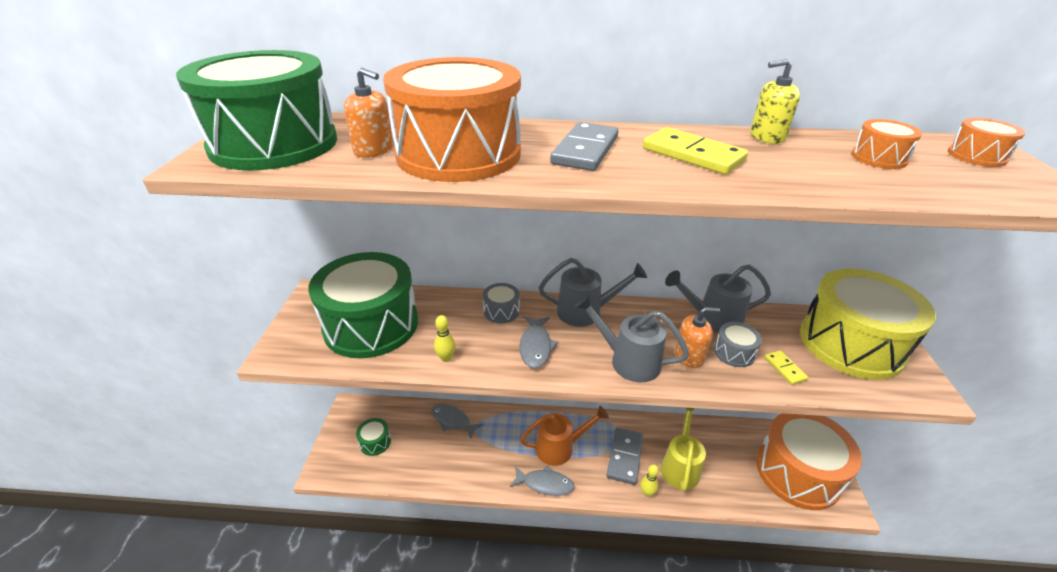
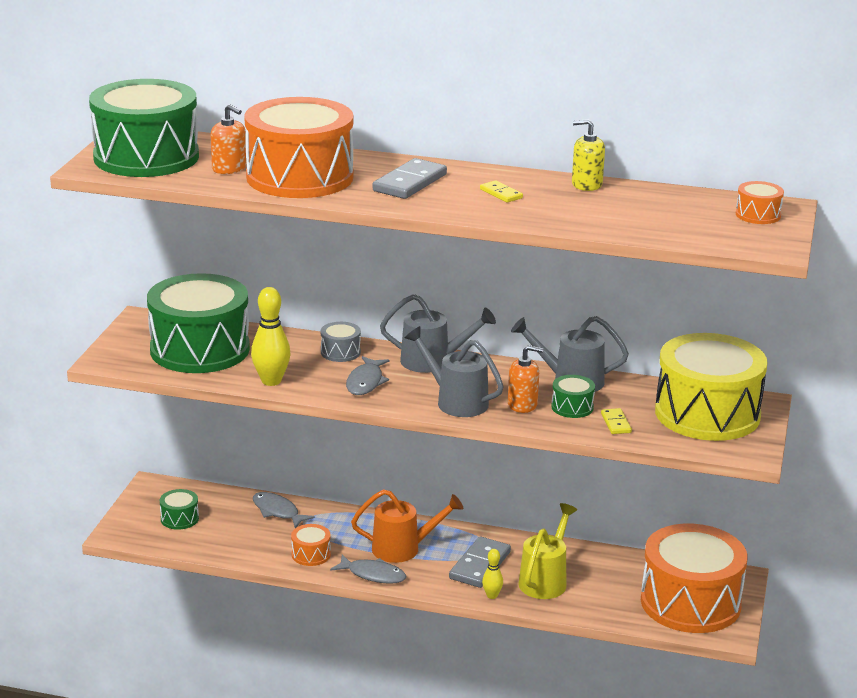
camera: 10 degrees right, 10 degrees down
(446, 358) = (271, 381): yellow bowling pin -> yellow bowling pin, size x1.82
(693, 155) = (501, 194): yellow domino -> yellow domino, size x0.53
(734, 352) = (572, 407): grey drum -> green drum
(878, 158) = (664, 209): orange drum -> orange drum (311, 554)

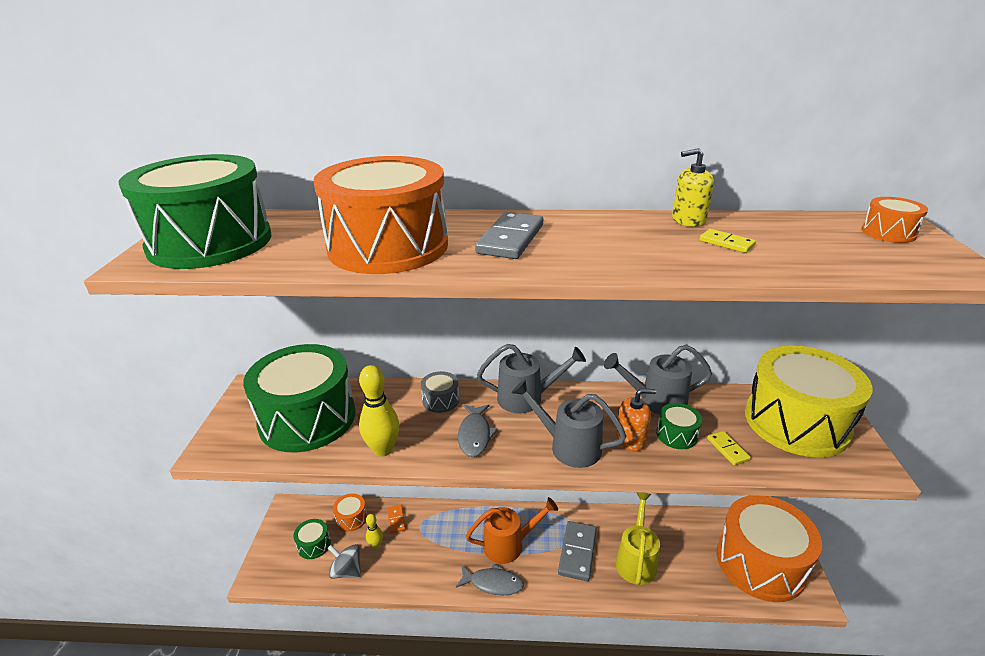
camera: 10 degrees left, 5 degrees up
(213, 543) = (347, 570): none -> grey spinning top
(229, 168) = (306, 245): orange soap dispenser -> none
(277, 511) = (396, 520): grey fish -> orange domino
(311, 554) = (434, 568): orange drum -> orange drum (351, 518)
(492, 596) = (601, 589): yellow bowling pin -> yellow bowling pin (376, 545)
(501, 194) = (614, 240): yellow domino -> yellow domino (726, 243)

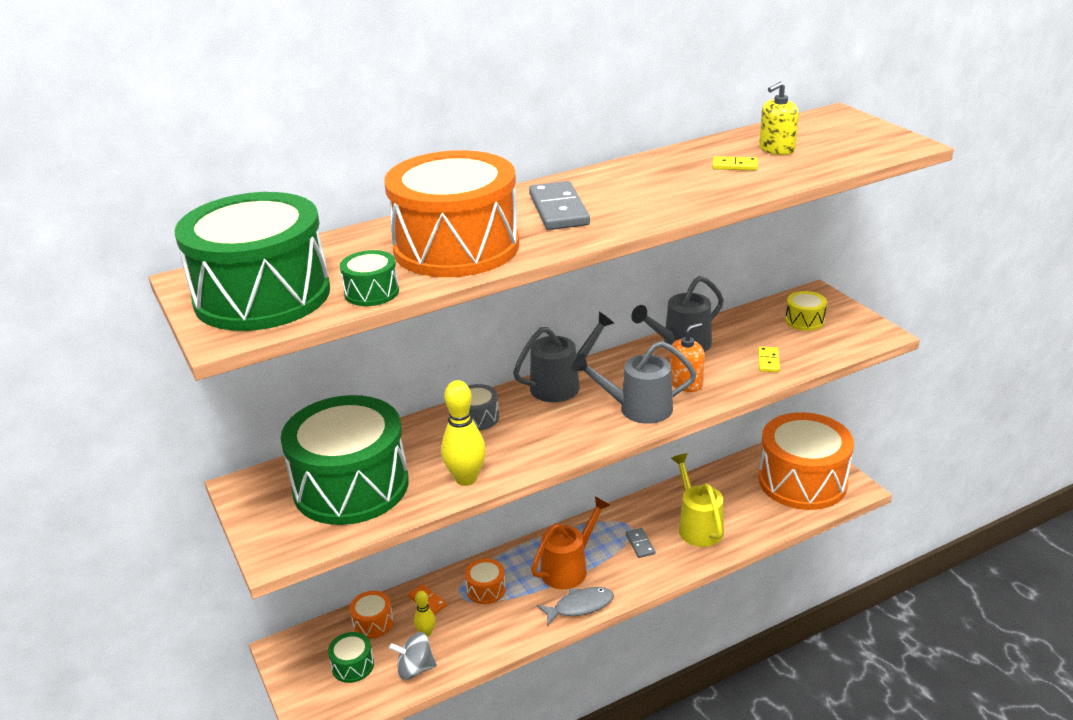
camera: 30 degrees left, 0 degrees up
(475, 435) = (543, 433): grey fish -> none
(577, 552) = (640, 544): grey domino -> grey domino, size x0.53
(676, 435) = (720, 365): green drum -> green drum (371, 292)
(688, 220) = (685, 153): yellow soap dispenser -> yellow soap dispenser (776, 149)
(727, 449) = (768, 361): yellow domino -> yellow domino turned 60 degrees clockwise
(796, 422) = (804, 320): yellow drum -> yellow drum, size x0.40
(888, 233) = (839, 126): orange drum -> orange drum (486, 589)

